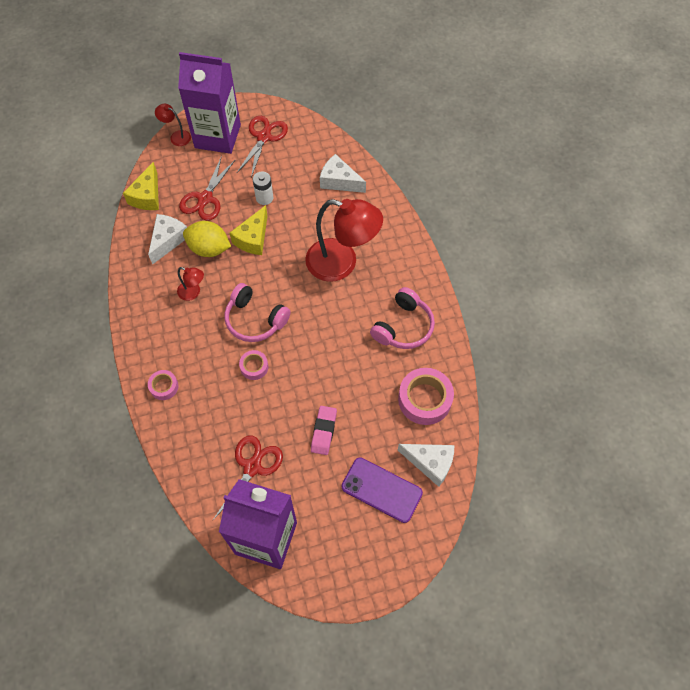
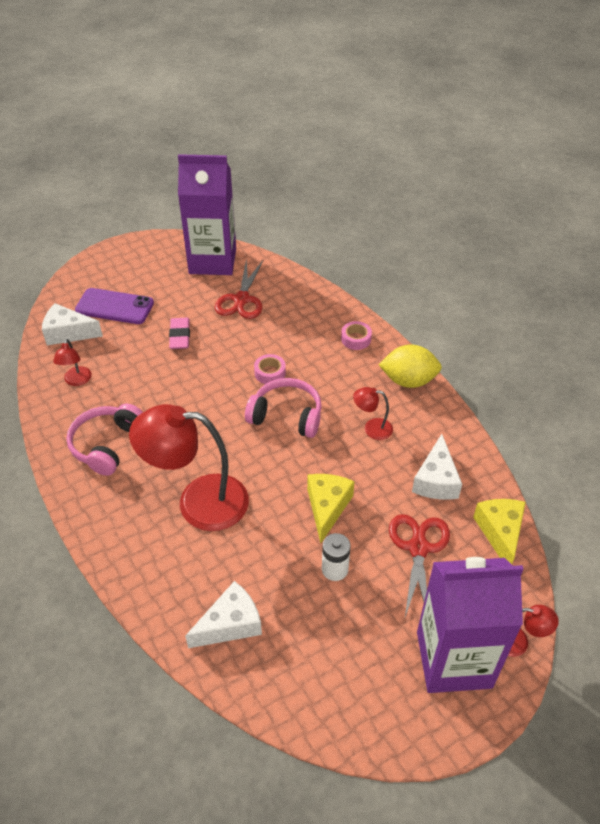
camera: 165 degrees right, 15 degrees down
(209, 249) = (378, 482): yellow lemon -> yellow lemon (408, 380)
(264, 137) = (378, 678): red scissors -> none
(339, 181) = (230, 624): white cheese -> white cheese turned 45 degrees counterclockwise
(424, 399) = (76, 381): pink tape -> red lamp

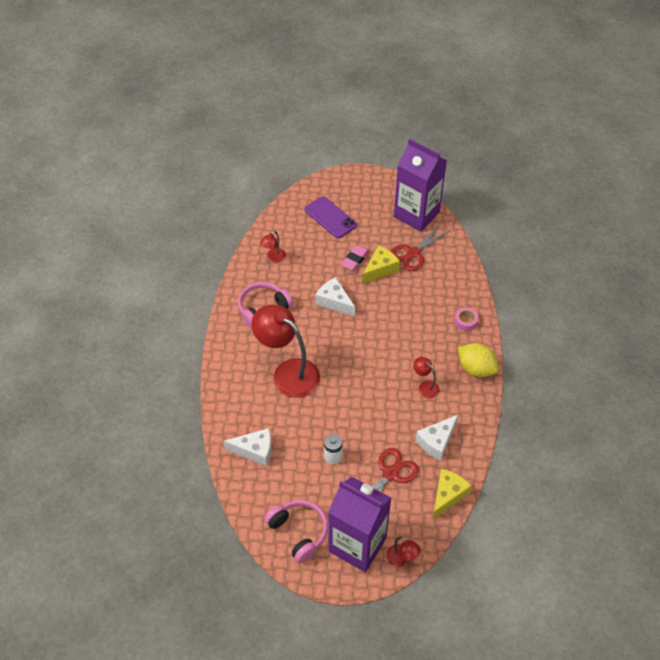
camera: 35 degrees right, 5 degrees up
(68, 333) = (290, 222): white cheese -> white cheese (334, 302)
(270, 373) = (391, 315): pink tape -> none
(286, 416) = (379, 349): pink headphones -> pink headphones (299, 532)
(327, 507) = (357, 419): yellow cheese -> yellow cheese (380, 269)

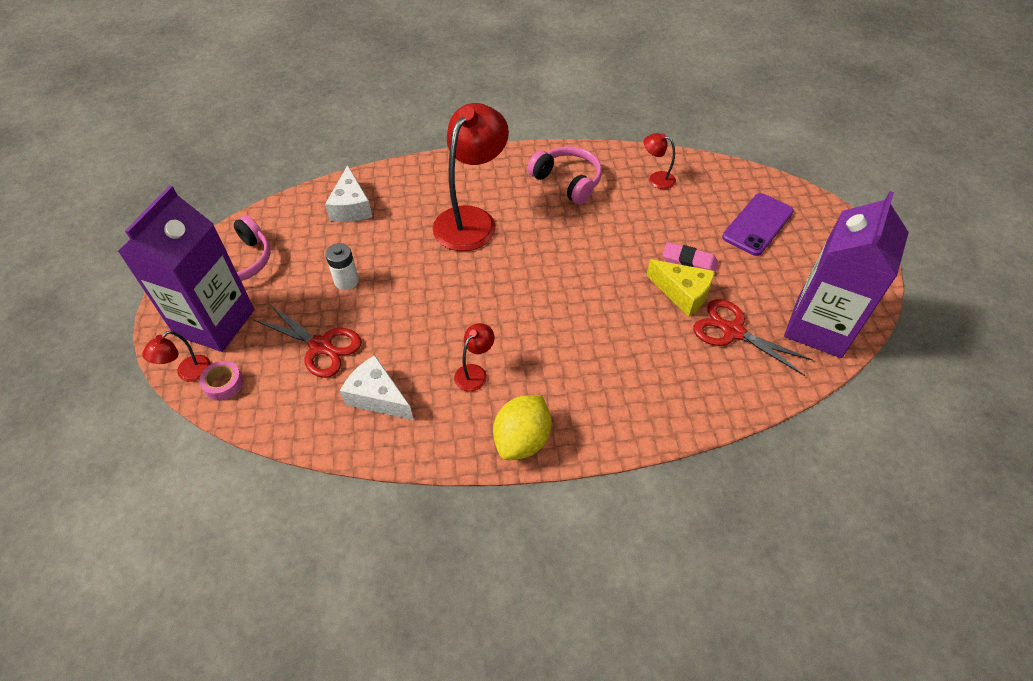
camera: 80 degrees right, 0 degrees up
(334, 302) = (602, 249): white cheese -> none
(447, 495) = (285, 419): yellow cheese -> none
(465, 321) = (616, 417): pink tape -> pink tape (223, 384)

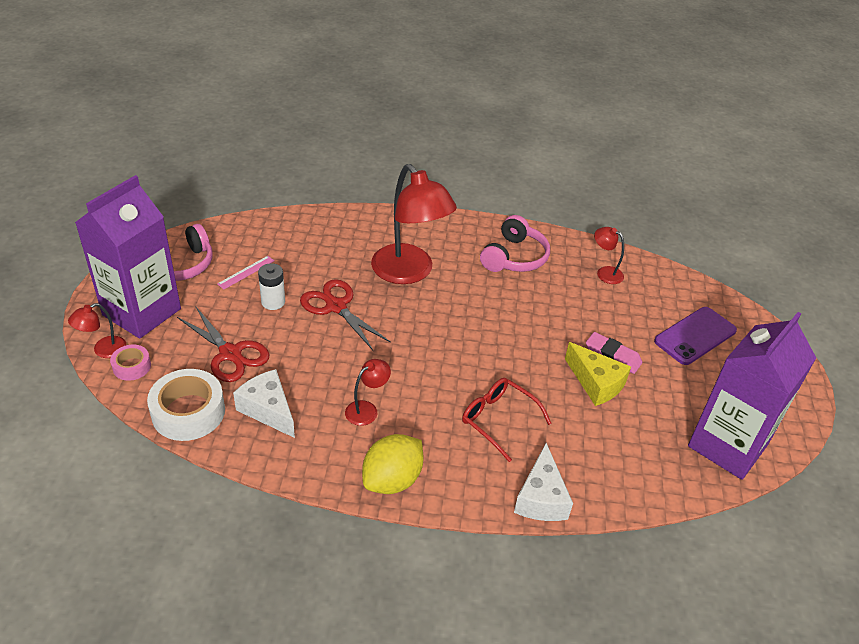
camera: 10 degrees right, 10 degrees down
(298, 419) = (188, 412): none -> white tape
(309, 255) = (246, 272): none -> pink ruler
(351, 207) = (299, 238): white cheese -> white cheese (541, 498)
(471, 219) = (409, 272): red lamp -> red lamp turned 105 degrees clockwise
(567, 181) = (514, 257): pink headphones -> pink headphones turned 60 degrees clockwise
(603, 353) = (498, 420): none -> red glasses
(732, 331) = (636, 429): red scissors -> red scissors (336, 306)

